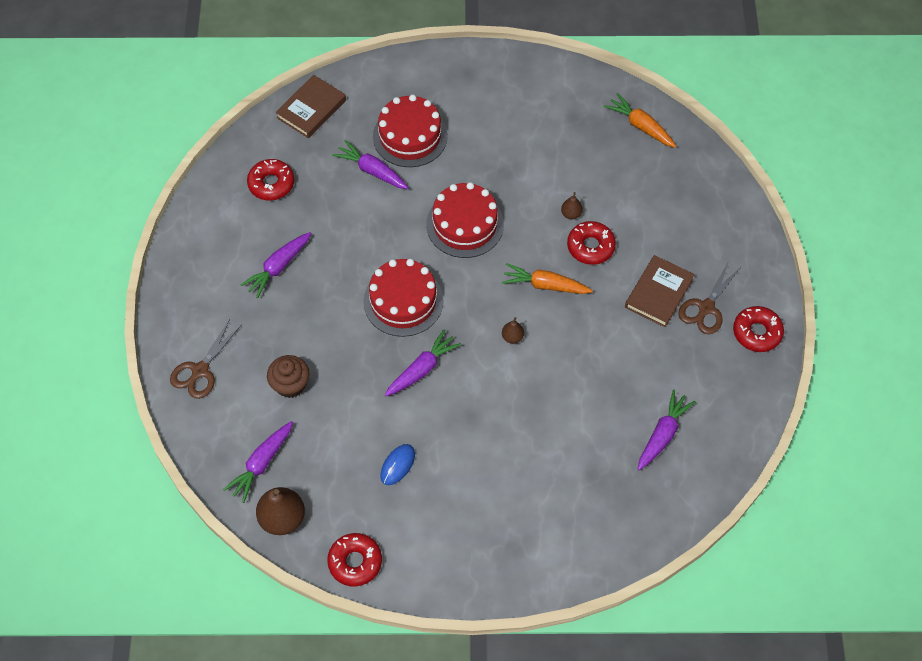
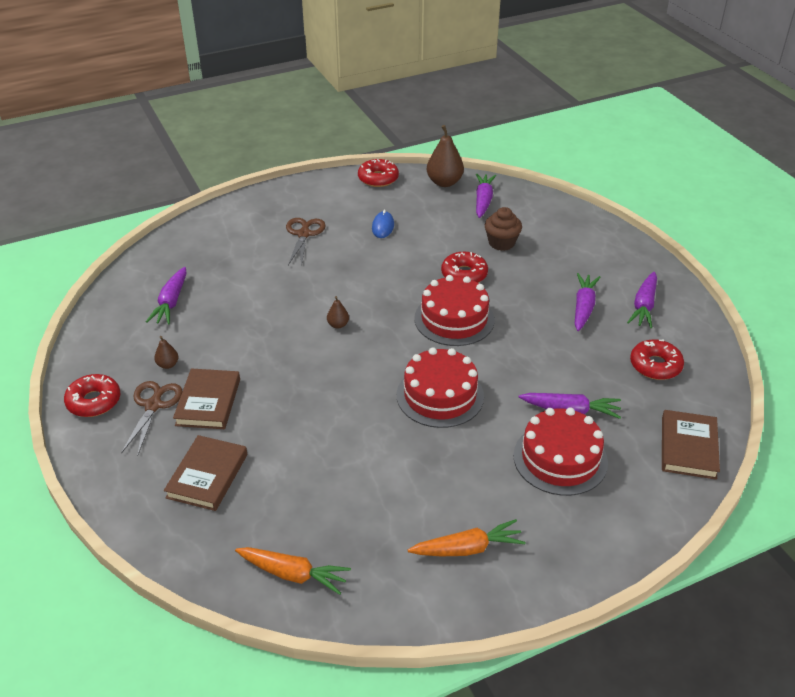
camera: 155 degrees right, 20 degrees down
(200, 371) = (577, 230): brown scissors -> brown scissors (304, 234)
(422, 369) = (403, 282): purple carrot -> purple carrot (643, 306)
(545, 285) = (328, 372): orange carrot -> orange carrot (467, 549)
(571, 214) = (333, 443): brown pear -> brown pear (168, 365)
(590, 247) = (297, 419): red donut -> red donut (464, 274)
(678, 222) = (207, 476): none -> brown book

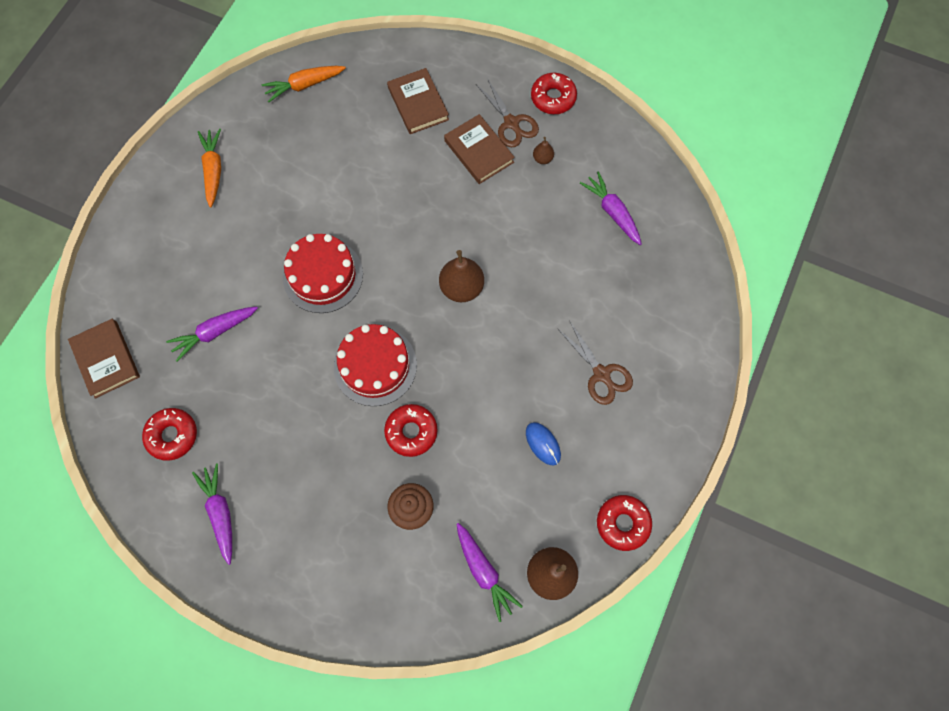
camera: 140 degrees right, 30 degrees up
(338, 325) = (461, 287): brown pear -> brown pear, size x2.00
(467, 549) = (213, 170): orange carrot -> orange carrot turned 135 degrees clockwise
(560, 459) = (196, 281): red cake -> none
(583, 307) = (274, 468): purple carrot -> none

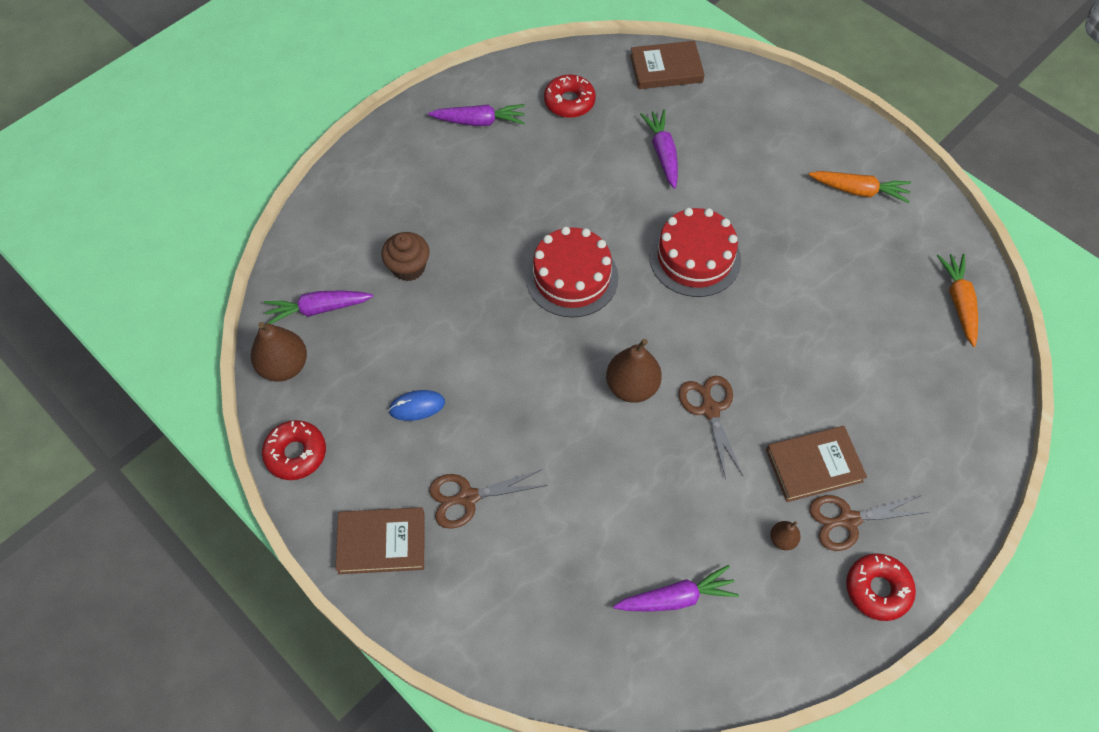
camera: 110 degrees right, 10 degrees down
(411, 432) = (486, 289): red donut -> none
(418, 104) = (904, 418): brown book -> brown book (381, 542)
(460, 228) = (710, 409): none -> brown scissors

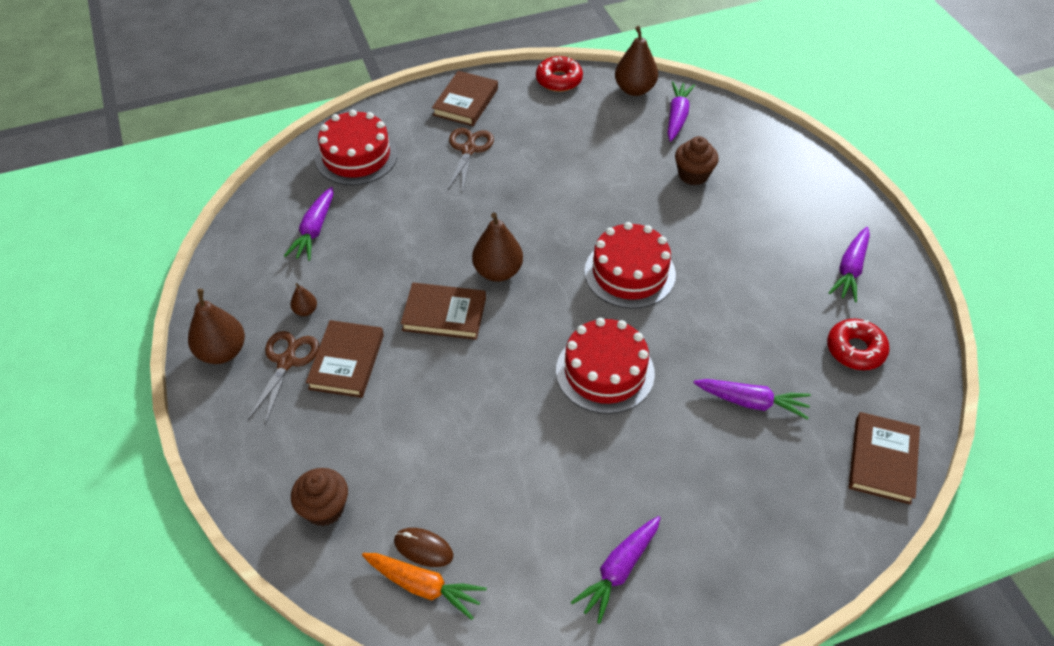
camera: 115 degrees right, 10 degrees down
(417, 406) = (559, 145): blue mouse -> none
(538, 621) = (356, 156): none -> red cake
(710, 409) = (444, 314): brown scissors -> brown book
(859, 191) = (618, 570): orange carrot -> purple carrot
(877, 589) = (222, 352): red donut -> brown pear
(932, 316) = (423, 548): none -> brown mouse
(954, 402) = (324, 508): none -> brown cupcake

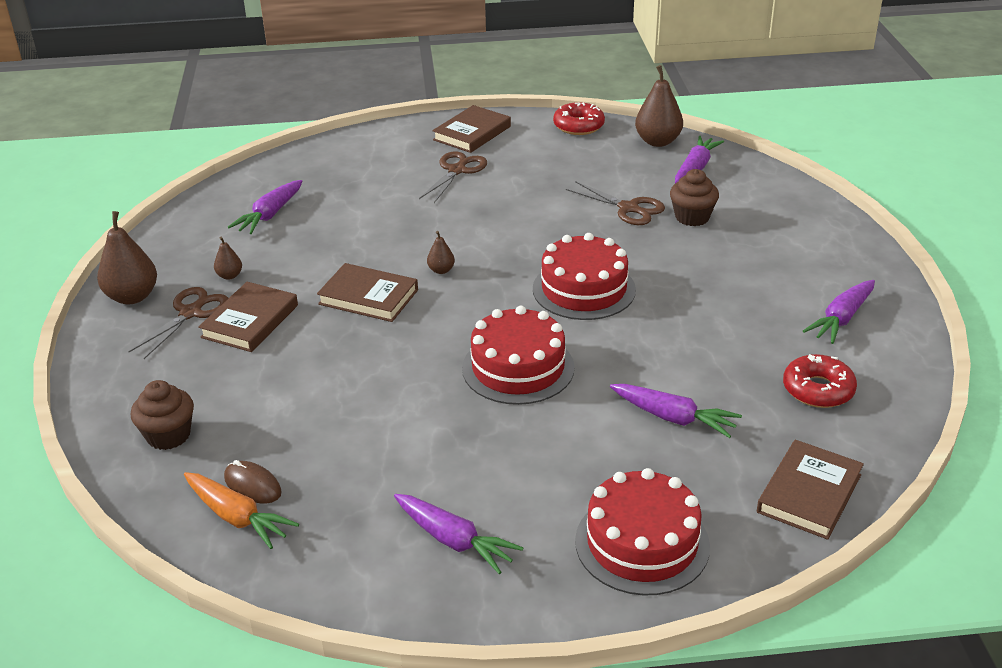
camera: 15 degrees right, 15 degrees down
(356, 156) = (340, 163): red cake -> red cake (642, 543)
(498, 272) = (441, 270): brown pear -> brown pear, size x0.50
(618, 570) = (454, 540): purple carrot -> purple carrot turned 105 degrees counterclockwise
(636, 173) = (629, 208): none -> brown scissors

